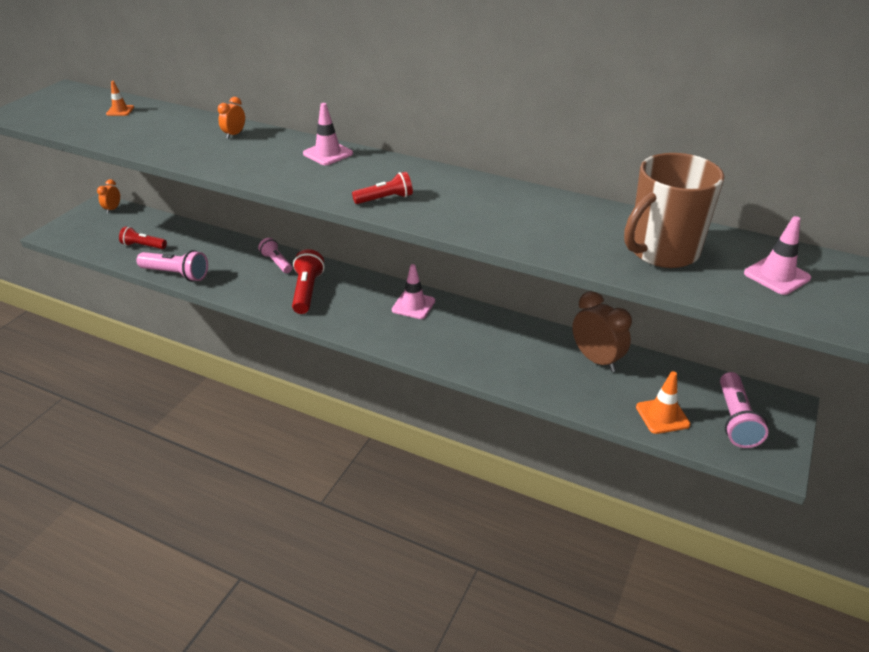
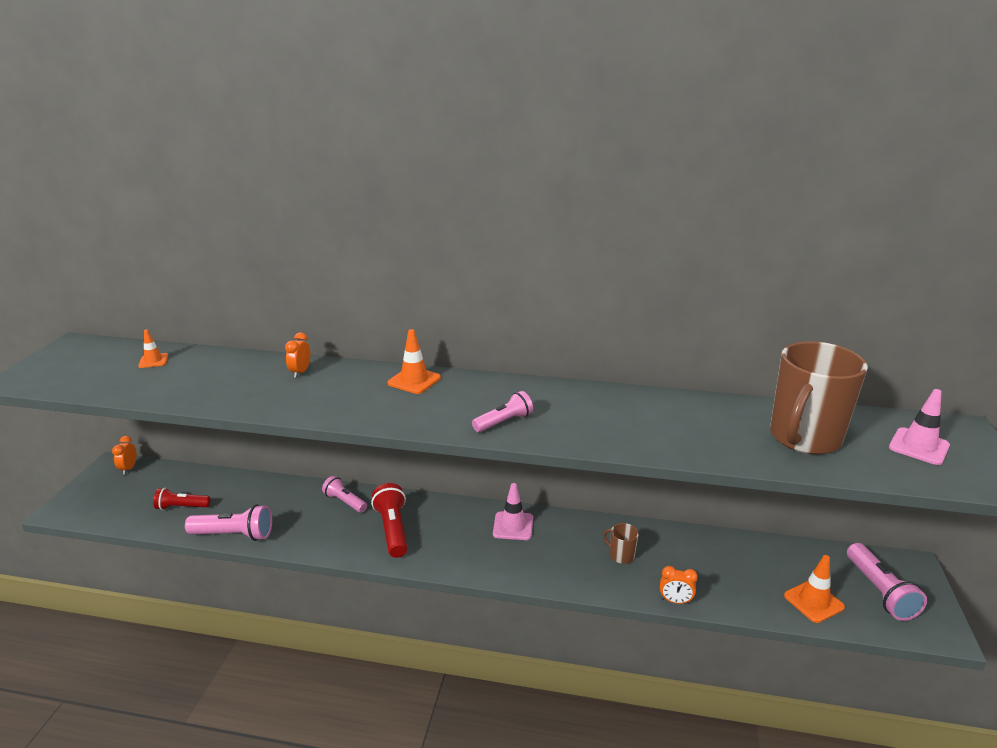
camera: 15 degrees left, 10 degrees down
(328, 153) = (414, 380): pink traffic cone -> orange traffic cone
(385, 199) = (504, 422): red flashlight -> pink flashlight
(499, 346) = (621, 555): none -> brown mug
(528, 391) = (675, 601): none -> orange clock
(596, 360) = (720, 552): brown clock -> none

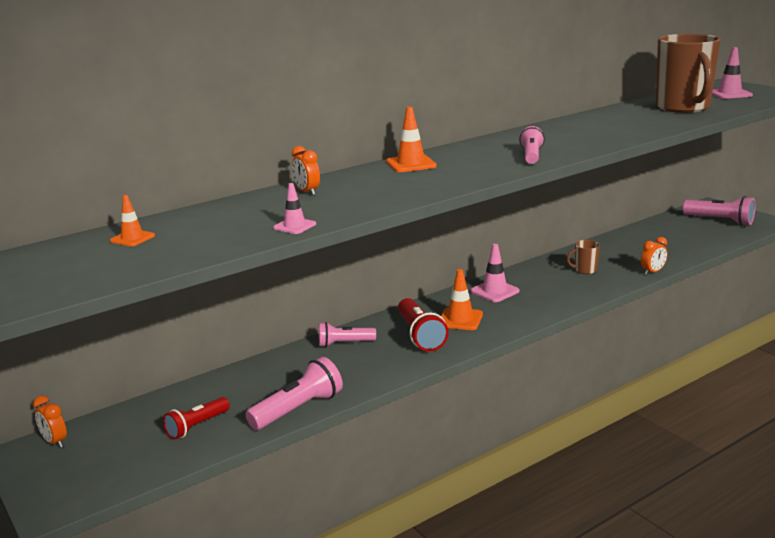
camera: 45 degrees left, 5 degrees down
(219, 401) = (294, 226): none -> pink traffic cone
(392, 529) = (420, 336): red flashlight -> red flashlight turned 135 degrees counterclockwise
(813, 601) = (705, 238): orange traffic cone -> orange traffic cone (460, 319)

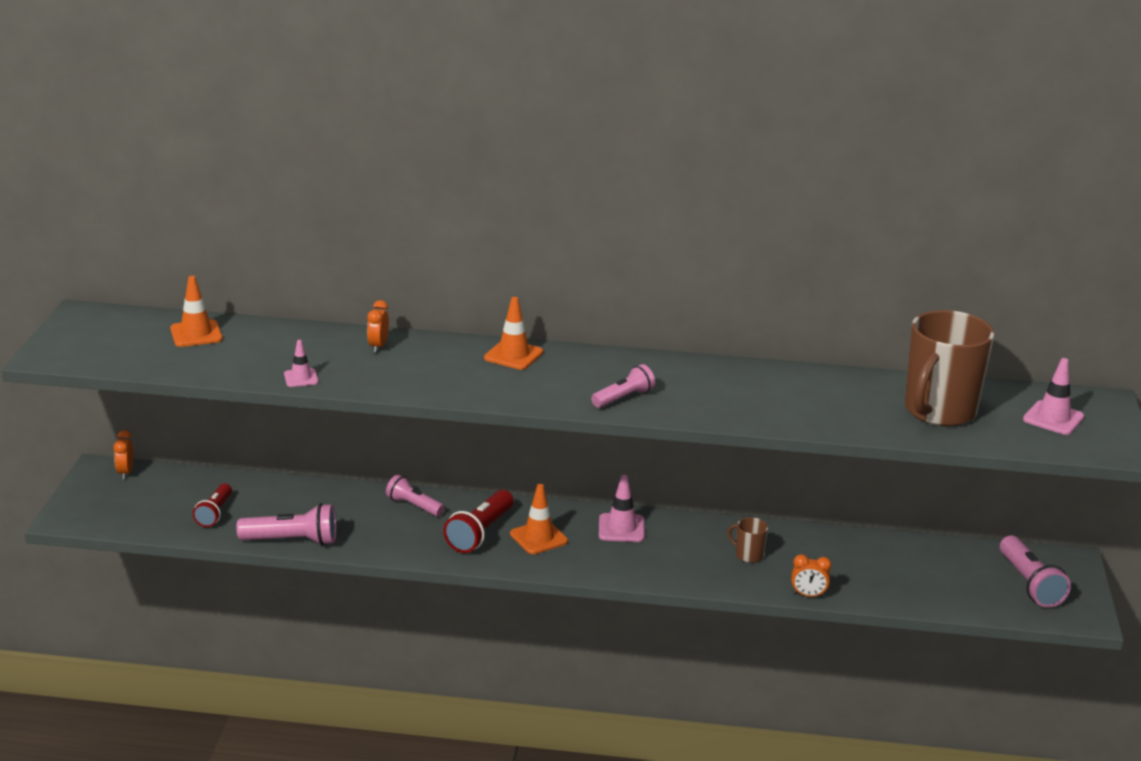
camera: 40 degrees right, 5 degrees up
(132, 238) = (196, 334): orange traffic cone -> orange traffic cone, size x1.56
(196, 426) = (214, 513): red flashlight -> red flashlight turned 75 degrees counterclockwise

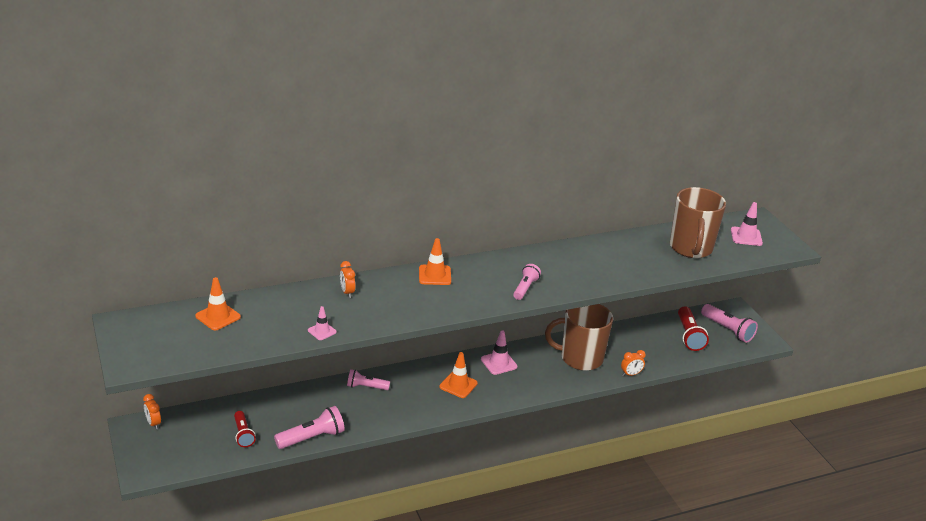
camera: 30 degrees left, 5 degrees up
(480, 533) = (422, 393): red flashlight -> red flashlight (689, 336)
(748, 555) = (580, 358): brown mug -> brown mug, size x2.42

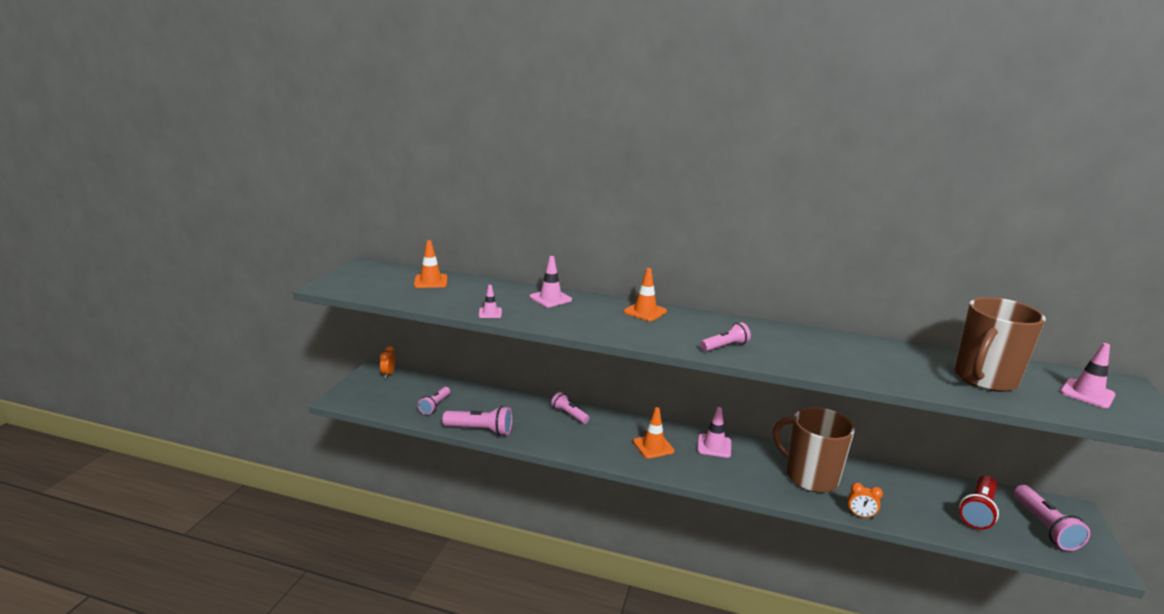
camera: 40 degrees right, 10 degrees down
(243, 434) = (435, 406): red flashlight -> pink flashlight
(347, 292) = (550, 298): orange clock -> pink traffic cone

